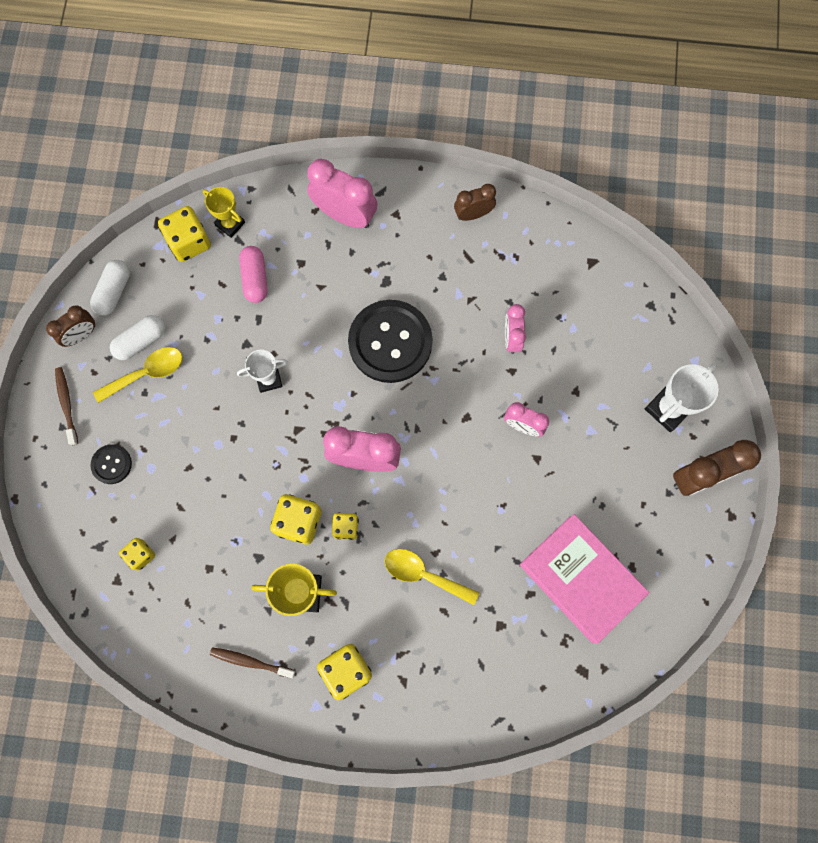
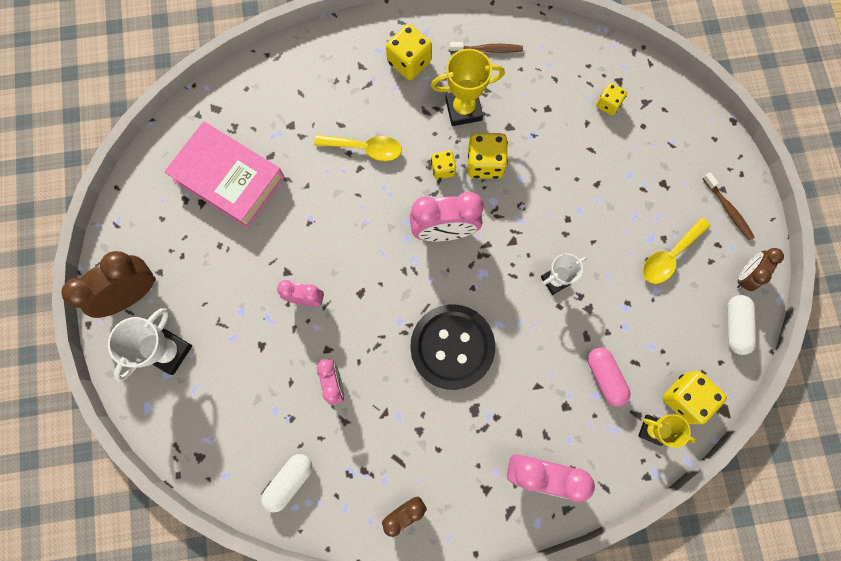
camera: 165 degrees right, 0 degrees up
(111, 464) = (665, 169): black button -> none
(141, 341) = (688, 285): white capsule -> white capsule (289, 481)

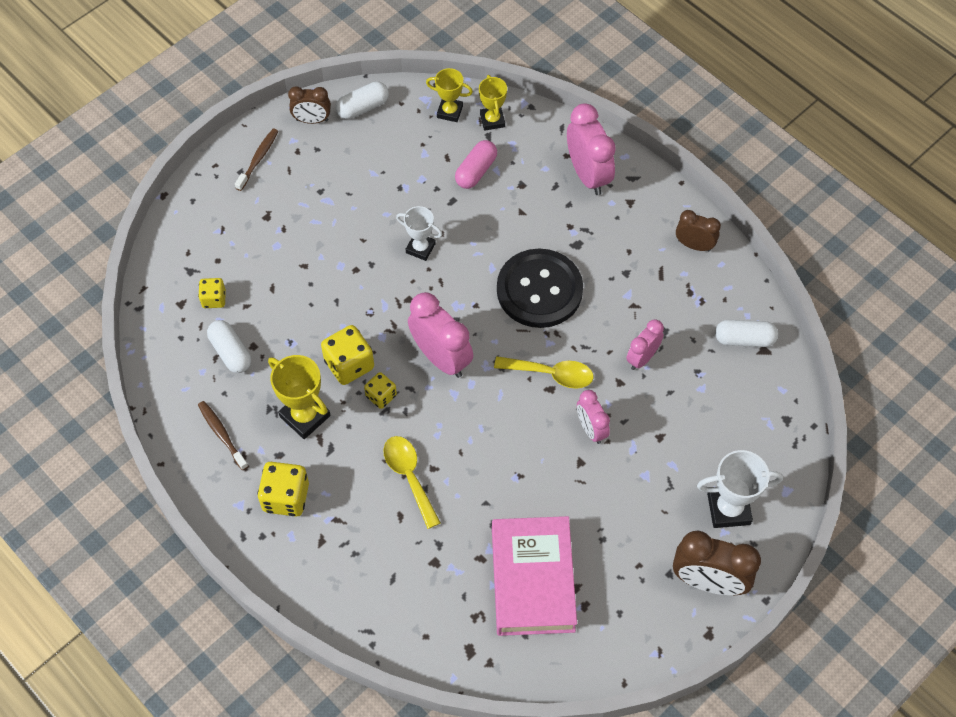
camera: 125 degrees left, 15 degrees down
(552, 91) = (230, 352): none -> white capsule
(669, 256) = (334, 179): yellow spoon -> yellow spoon (551, 374)
(685, 398) = (449, 112): yellow dice -> yellow trophy

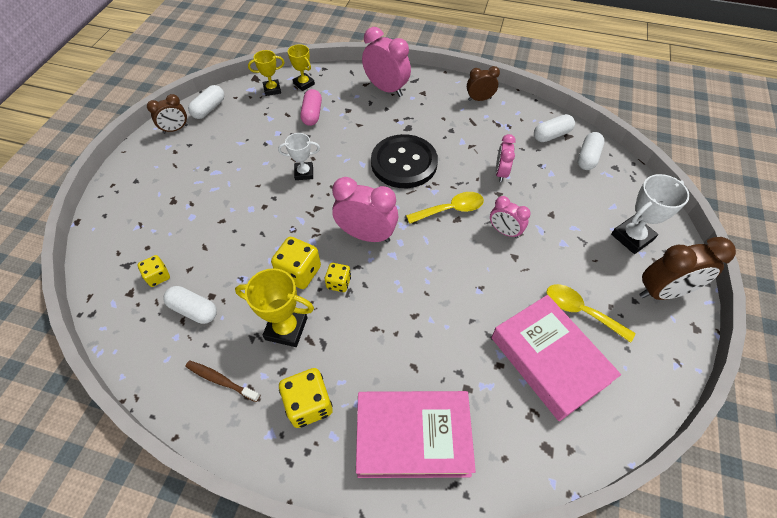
camera: 30 degrees left, 5 degrees down
(258, 159) = (146, 168): brown toothbrush -> none
(358, 574) = (413, 436): none -> pink book
(409, 477) = (400, 331): yellow spoon -> yellow spoon (581, 311)
(763, 390) = (587, 157): none -> white capsule

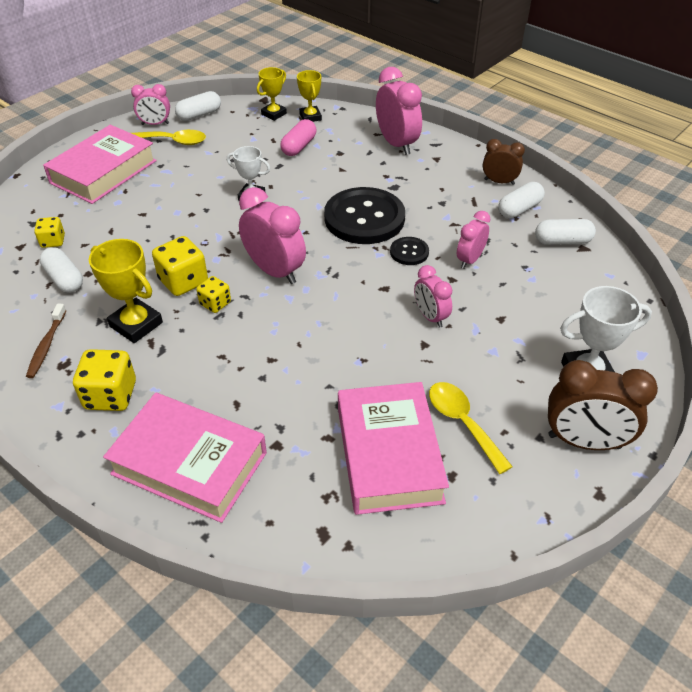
camera: 25 degrees right, 10 degrees down
(159, 191) = (104, 172): none -> pink book
(175, 129) = (155, 124): brown clock -> pink clock
(221, 380) = (47, 345): brown toothbrush -> brown toothbrush turned 135 degrees counterclockwise
(272, 90) = (274, 114): yellow trophy -> yellow trophy turned 60 degrees counterclockwise
(450, 210) = (383, 277): yellow spoon -> yellow spoon (173, 141)
(455, 181) = (409, 252): none -> black button
(587, 157) = (592, 277): white capsule -> white capsule (519, 209)

